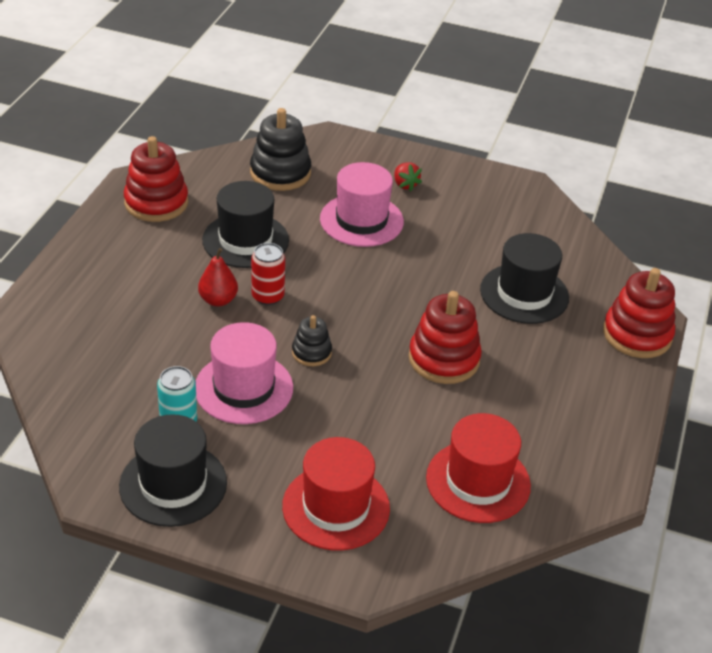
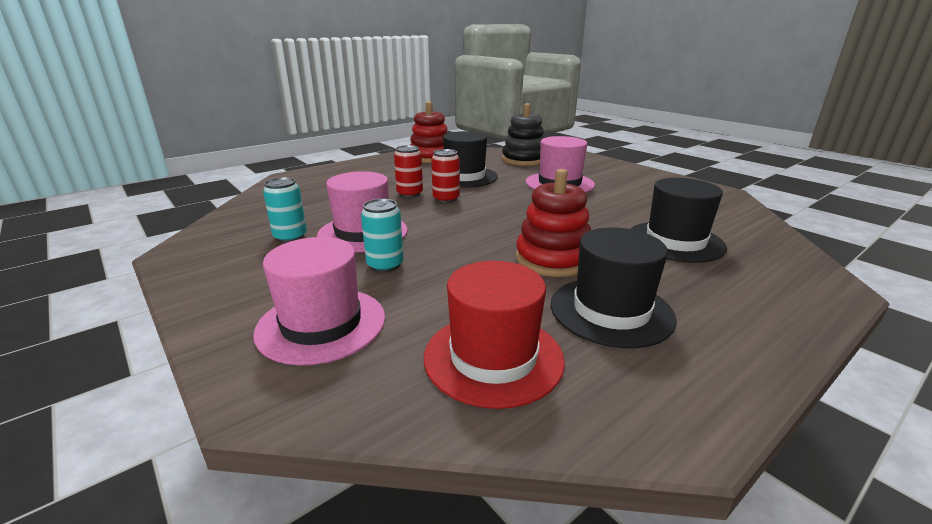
camera: 35 degrees right, 15 degrees down
(173, 484) = (228, 266): black hat -> black hat (611, 311)
(218, 300) = (410, 194): red pear -> red can
(311, 352) = (440, 229): black stacking toy -> none
(314, 424) = (385, 265): none -> turquoise can
(336, 507) = (321, 324): red hat -> pink hat
(405, 185) = (611, 176): red strawberry -> none
(637, 335) = (804, 297): red stacking toy -> none

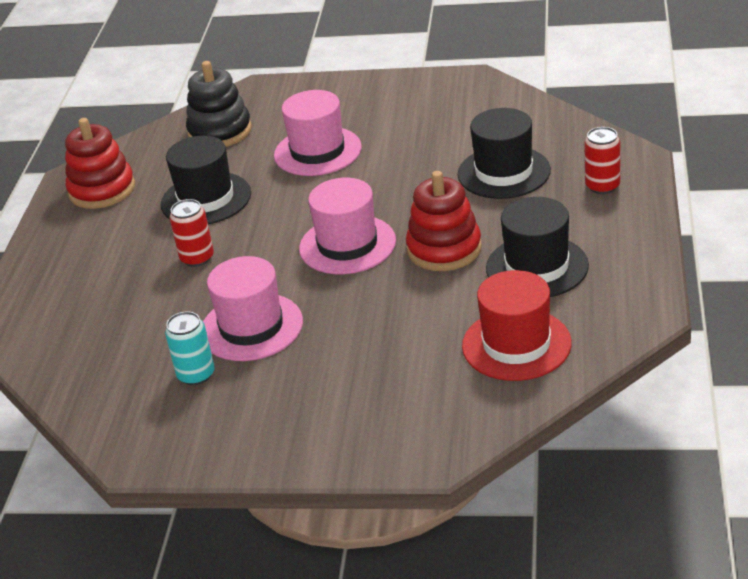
camera: 40 degrees left, 10 degrees up
(321, 324) = (382, 404): pink hat -> pink hat (347, 245)
(385, 265) = (334, 339): turquoise can -> none
(446, 199) = (246, 241): red can -> red can (602, 186)

